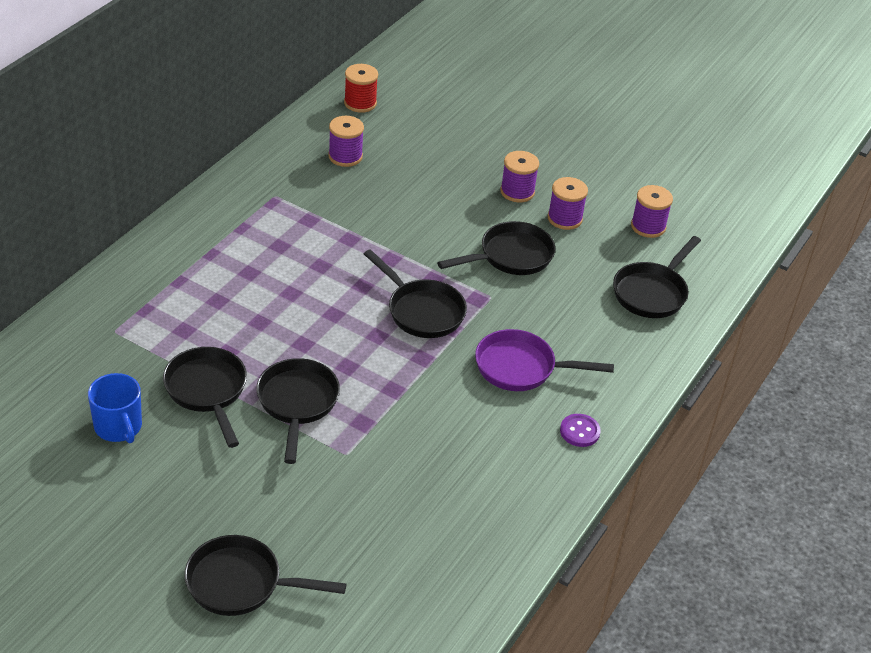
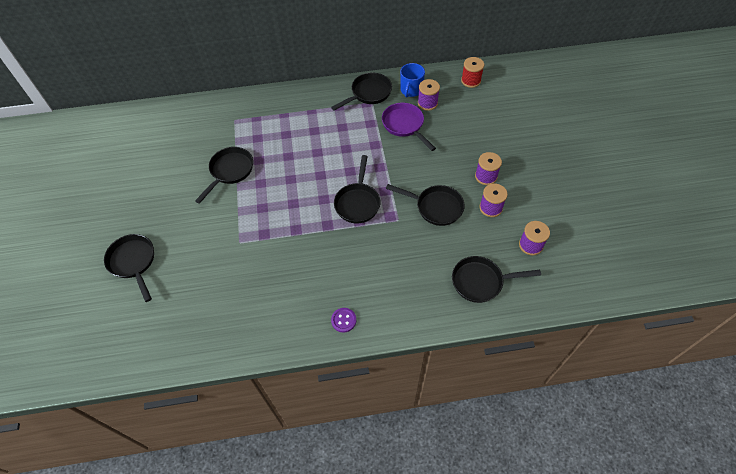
camera: 55 degrees right, 15 degrees up
(118, 427) = (183, 161): blue mug -> blue mug (411, 90)
(297, 403) = (252, 204): black pan -> black pan (368, 93)
(521, 368) = (362, 266): purple pan -> purple pan (404, 125)

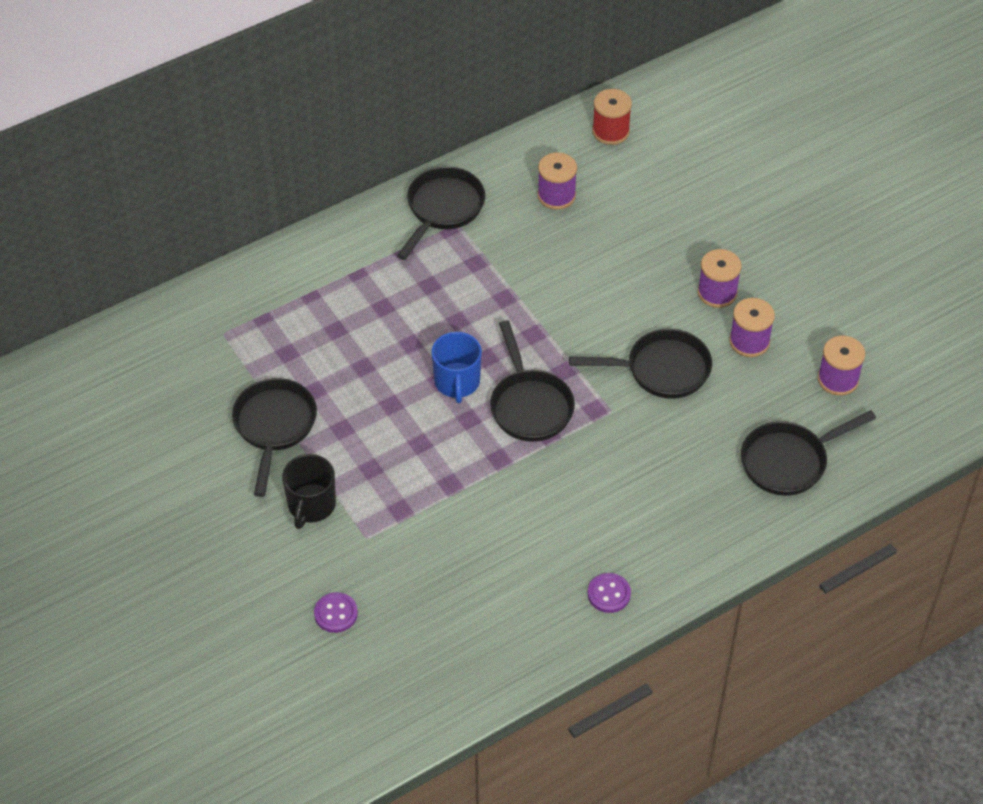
camera: 25 degrees left, 5 degrees down
(133, 262) = (202, 634): black pan -> none
(201, 276) = (336, 613): none -> purple button
(223, 216) = (311, 505): none -> black mug
(404, 125) = (537, 248): purple pan -> none
(411, 90) = (515, 180): blue mug -> blue mug (457, 382)

